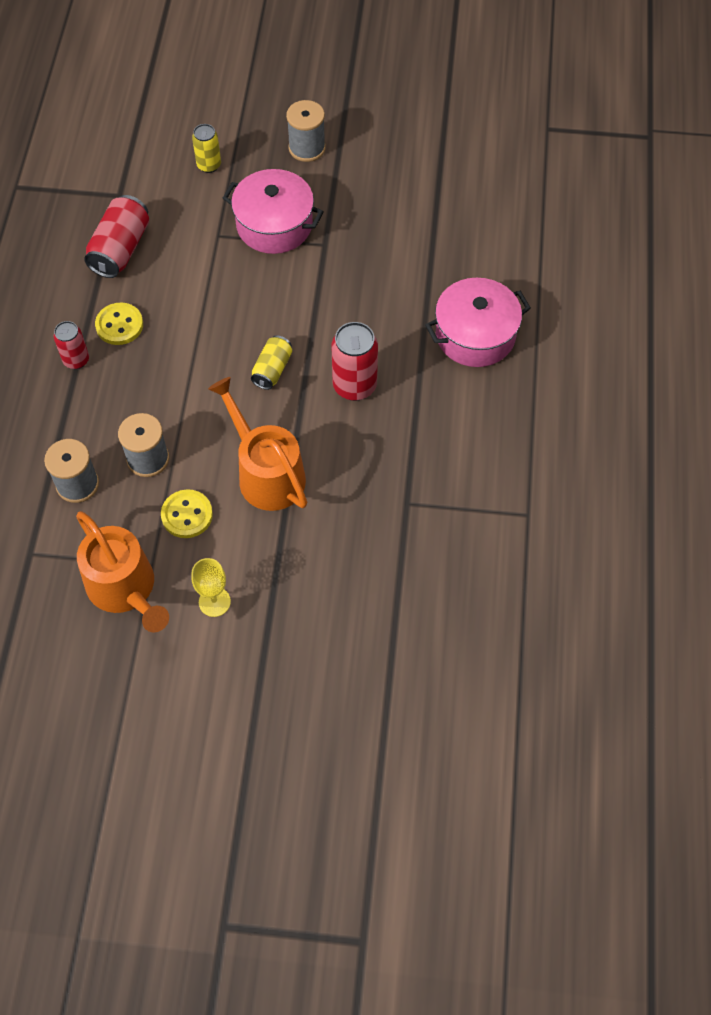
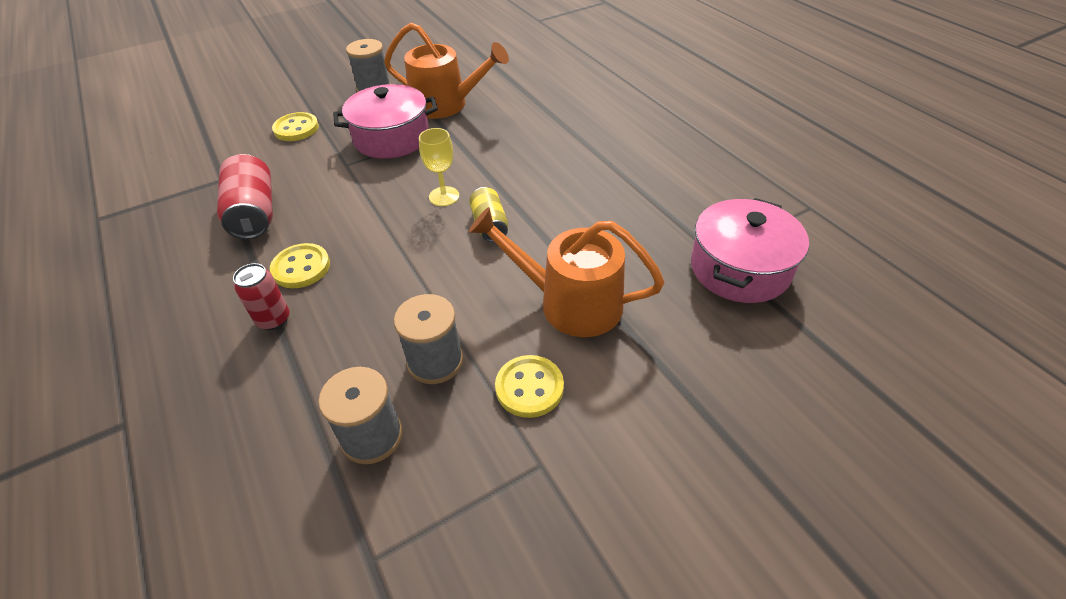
camera: 35 degrees left, 15 degrees down
(125, 589) = (534, 515): orange watering can -> orange watering can (445, 105)
(209, 165) = (296, 129): yellow can -> yellow button
(214, 602) = (649, 455): yellow goblet -> yellow goblet (444, 196)
(354, 386) = (573, 200): red can -> none
(475, 335) = (626, 127): pink pot -> pink pot (740, 268)

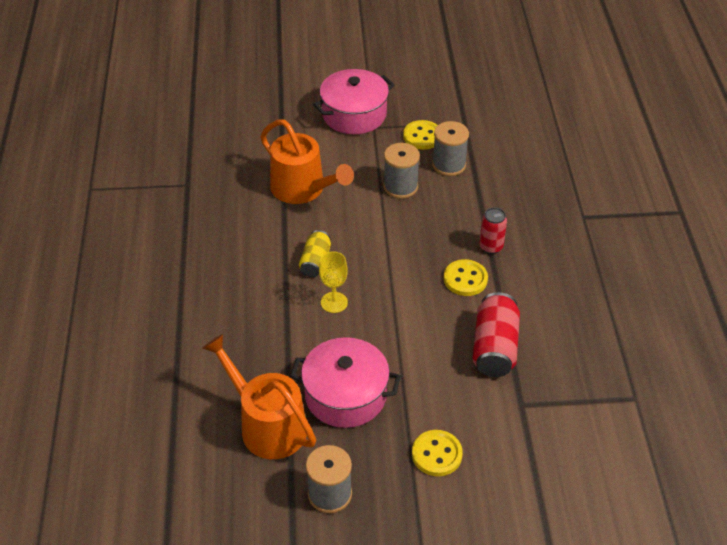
camera: 155 degrees left, 0 degrees up
(529, 388) = (357, 157): yellow button -> yellow button (422, 136)
(740, 268) = (185, 170): pink pot -> pink pot (354, 114)

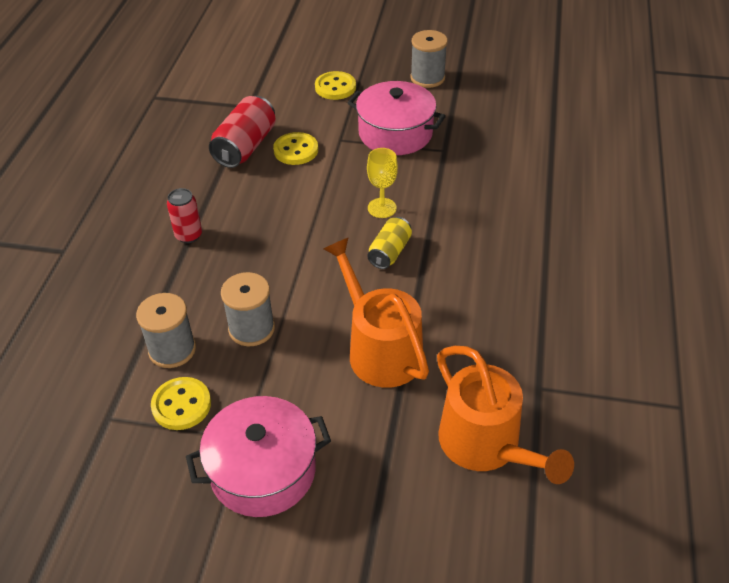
camera: 165 degrees left, 0 degrees up
(267, 425) = (469, 123): orange watering can -> orange watering can (486, 445)
(465, 279) = (236, 207): yellow button -> yellow button (296, 150)

